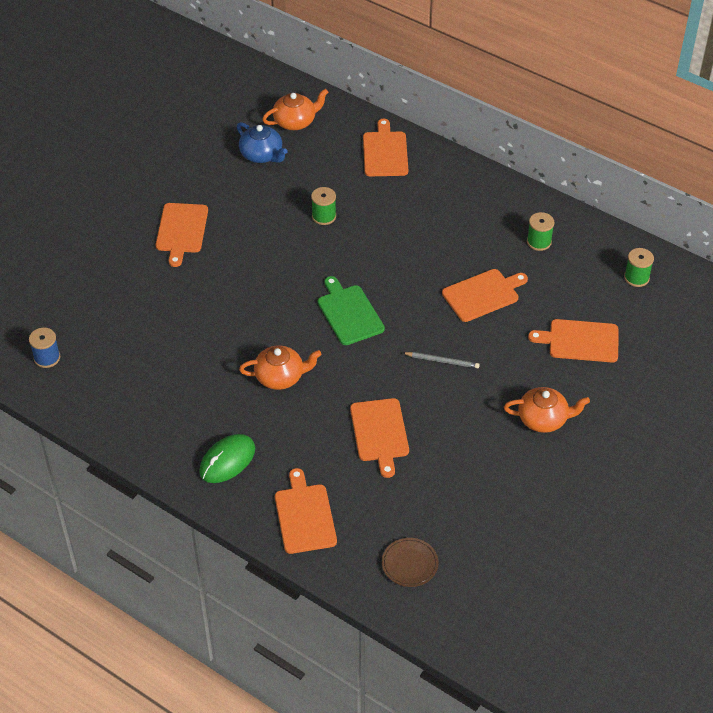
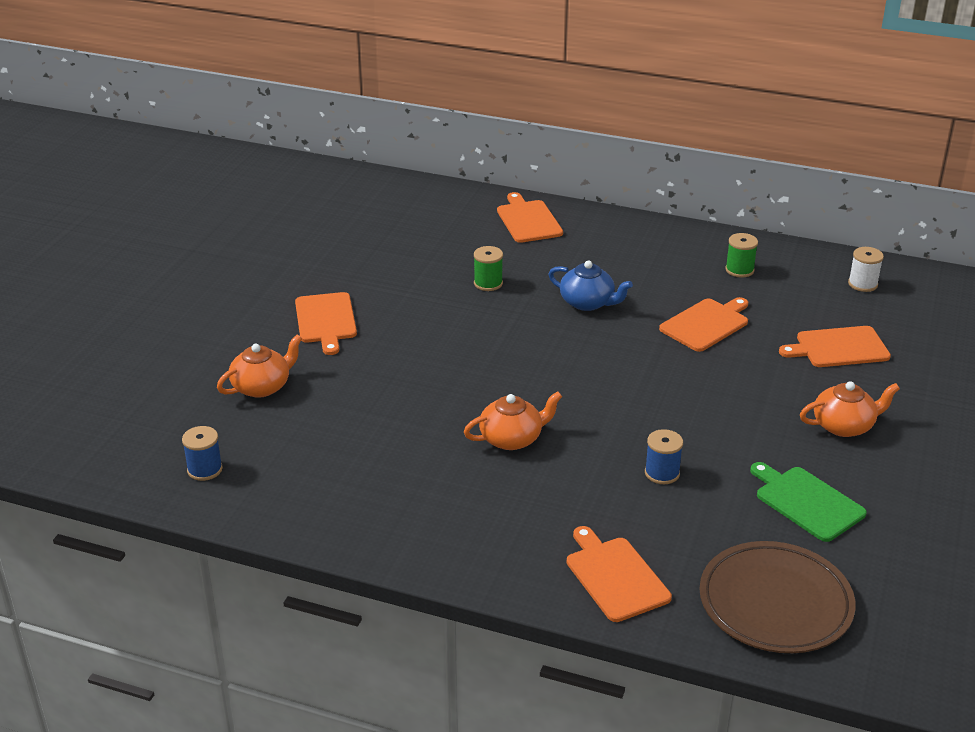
camera: 15 degrees left, 15 degrees down
(227, 460) = (487, 535): green mouse -> none
(262, 155) = (390, 241): blue teapot -> blue teapot (588, 303)
(295, 121) = (415, 209): orange teapot -> orange teapot (262, 386)
(349, 313) = (563, 364): green cutting board -> green cutting board (806, 502)
(380, 433) = (662, 473): orange cutting board -> blue spool
(409, 564) = (775, 603): brown plate -> brown plate, size x2.01
(442, 361) = (696, 391): grey pencil -> none
(636, 277) = (862, 284): green spool -> white spool

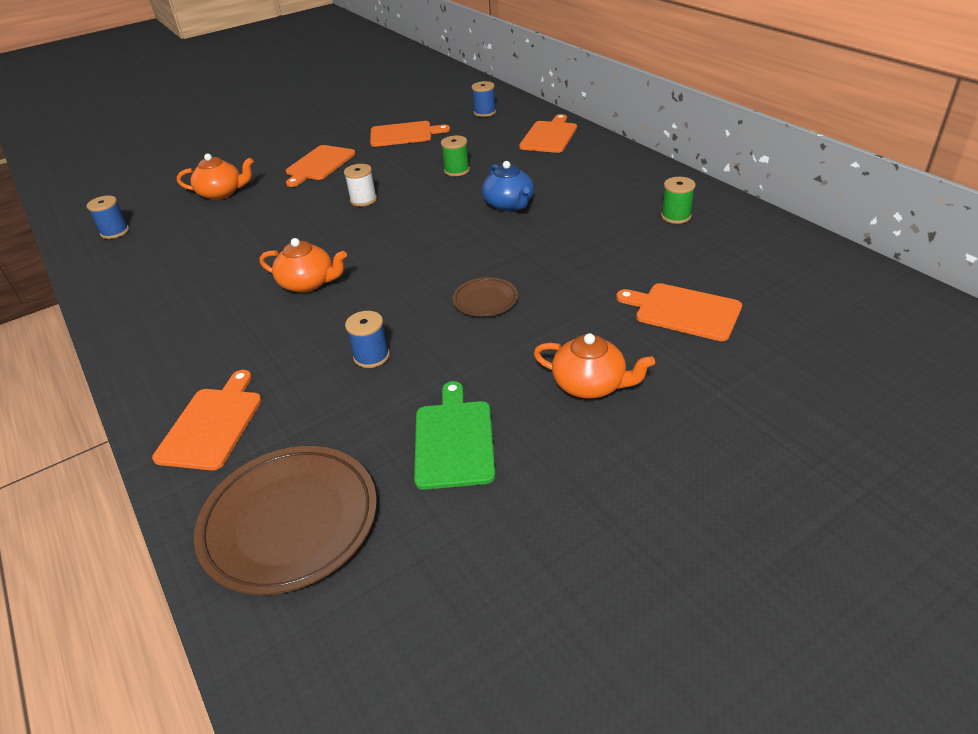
camera: 40 degrees right, 5 degrees up
(422, 210) = (485, 112): none -> blue spool
(686, 394) = (485, 300): none -> brown plate
(706, 324) = (583, 250): orange cutting board -> orange cutting board (404, 134)
(862, 284) = (788, 263): white spool -> white spool (363, 200)

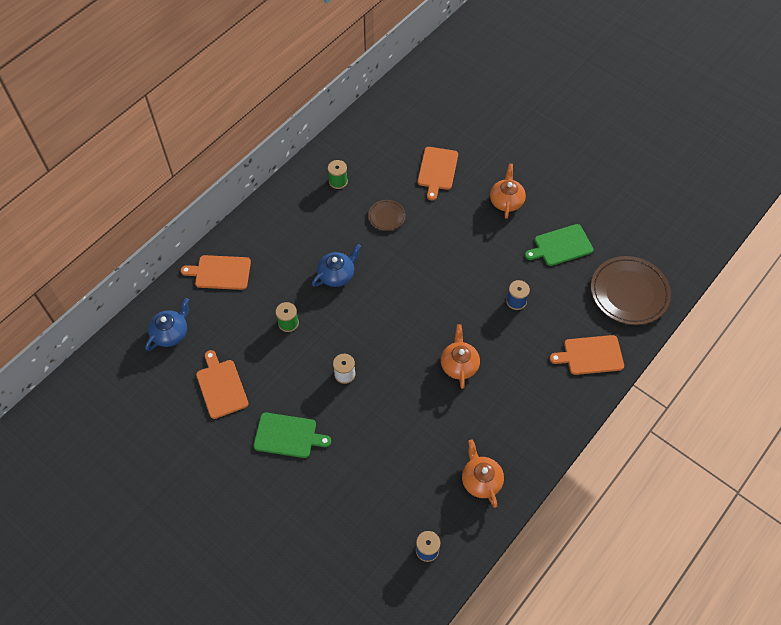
camera: 110 degrees left, 20 degrees up
(222, 193) = (350, 495): orange teapot -> orange teapot (481, 480)
(319, 164) = (288, 436): orange cutting board -> green cutting board
(485, 112) = (171, 333): blue spool -> blue teapot
(485, 300) = (451, 261): brown plate -> brown plate (386, 216)

